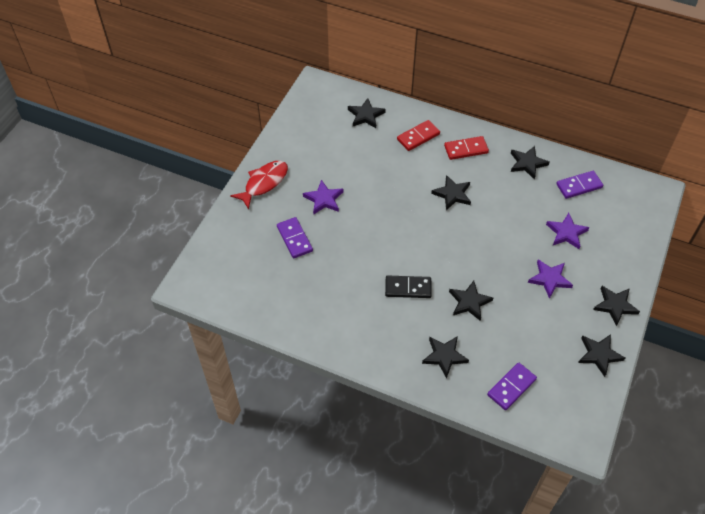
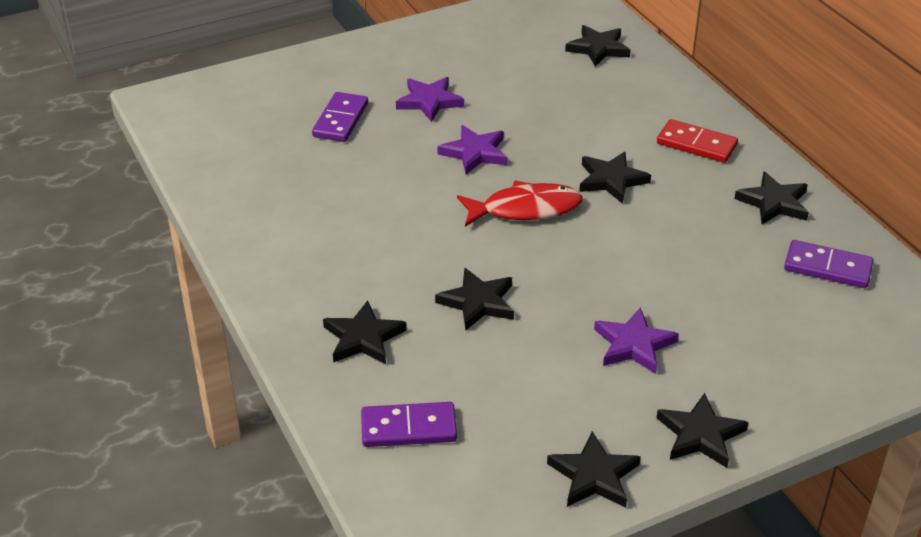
camera: 40 degrees right, 15 degrees down
(264, 183) = (378, 52): red fish -> red fish (525, 209)
(408, 288) = (414, 241): black domino -> none
(418, 137) = (643, 101): red domino -> none
(566, 233) = (733, 308): purple star -> purple star (475, 153)

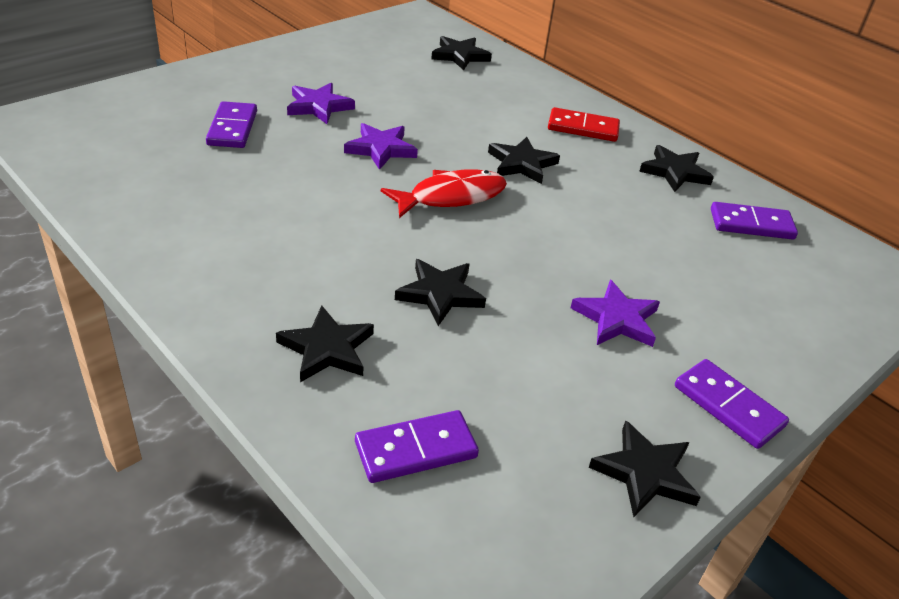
camera: 20 degrees left, 0 degrees up
(700, 435) = (728, 406): black star -> purple domino

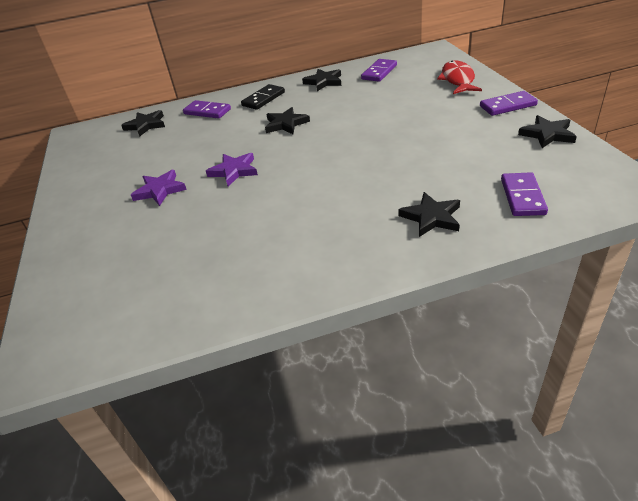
camera: 55 degrees left, 0 degrees up
(232, 128) = (156, 234): purple domino -> purple domino (207, 111)
(440, 294) = (396, 170): black star -> none
(451, 197) = (304, 152): red fish -> red fish (458, 80)
(583, 128) = (263, 99): red domino -> black domino
(616, 319) = (437, 121): purple star -> none

